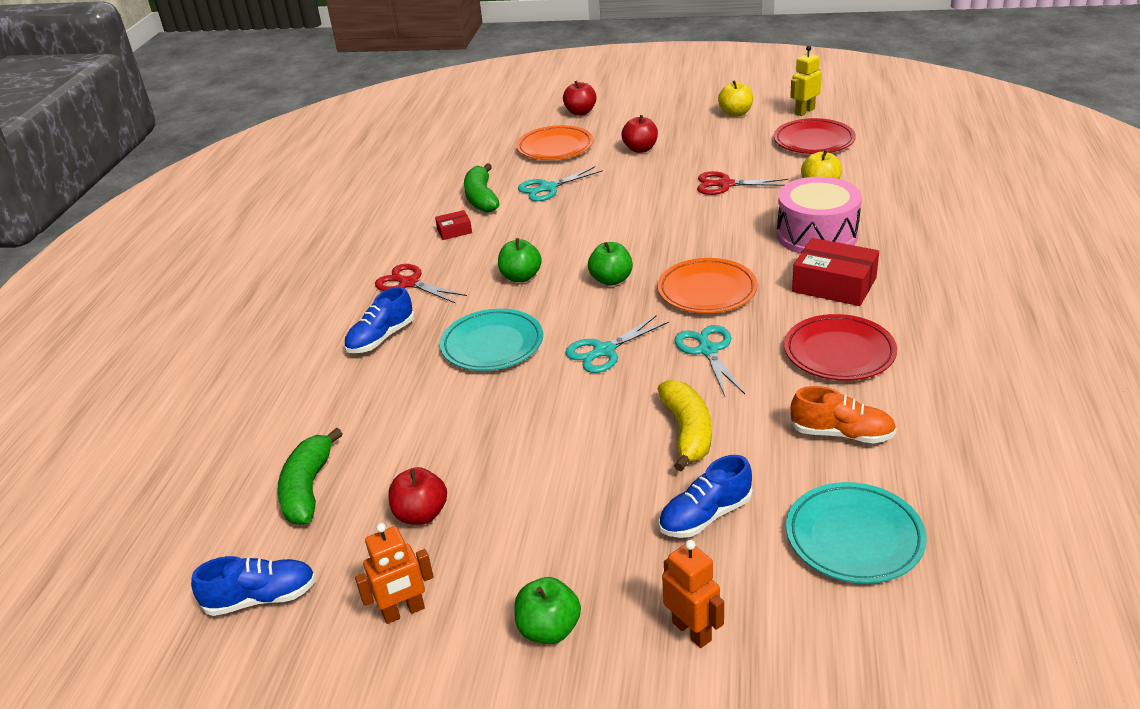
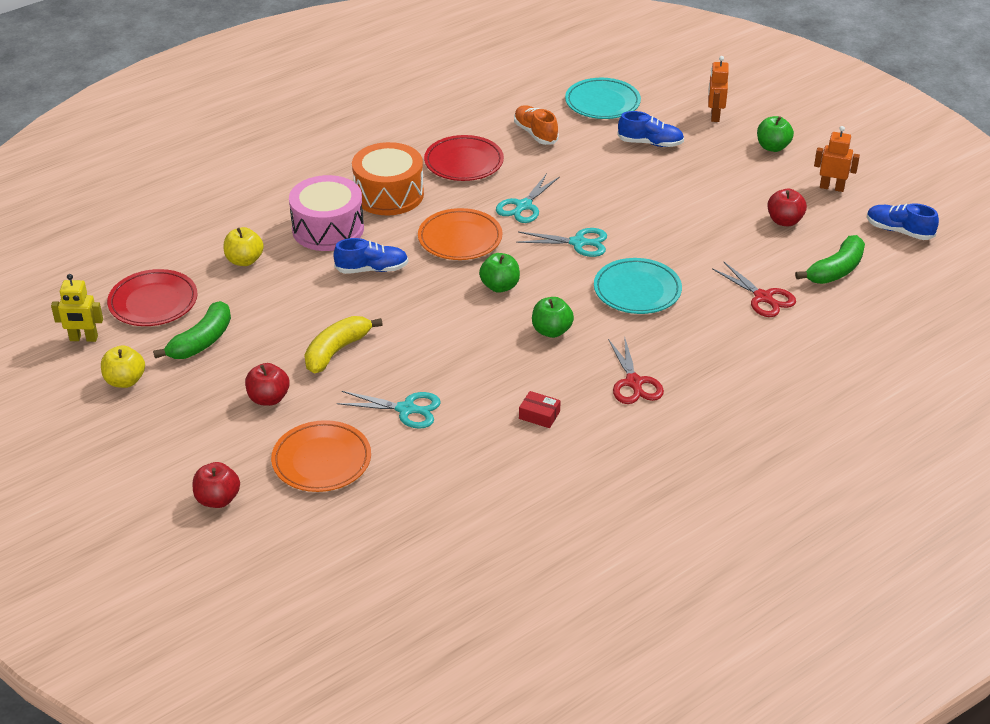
camera: 140 degrees left, 5 degrees up
(381, 338) = (702, 345): blue shoe -> blue shoe (372, 269)
(481, 198) = (470, 440): green banana -> green banana (201, 341)
(687, 432) = (603, 176): yellow banana -> yellow banana (337, 351)
(725, 185) = (291, 310): red scissors -> red scissors (763, 298)
(834, 285) = (389, 194): red box -> orange drum

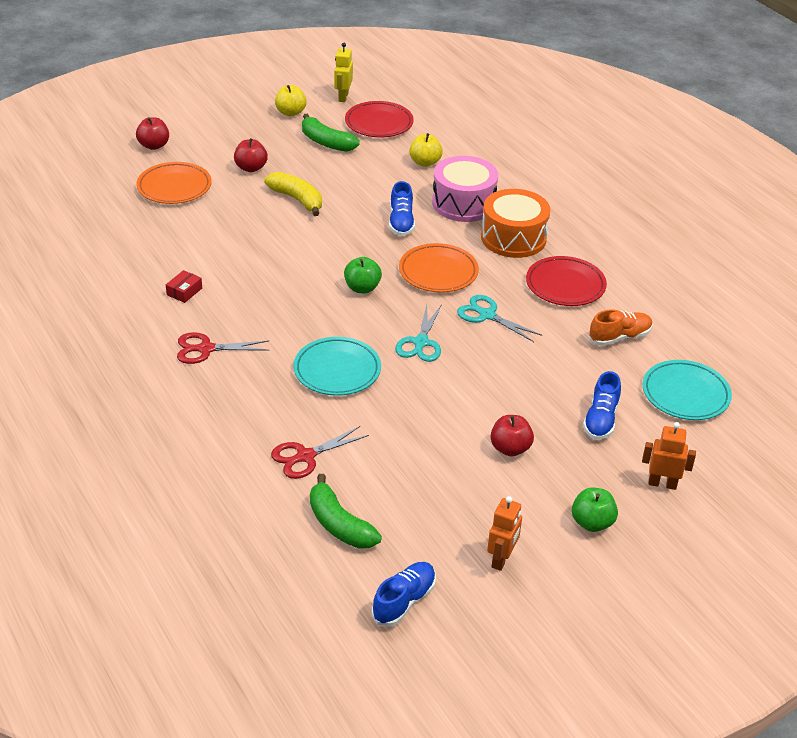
camera: 95 degrees right, 0 degrees up
(407, 409) = (216, 227): turquoise scissors -> none
(551, 331) = (291, 310): green apple -> none
(784, 221) = (438, 501): red apple -> red apple (510, 448)

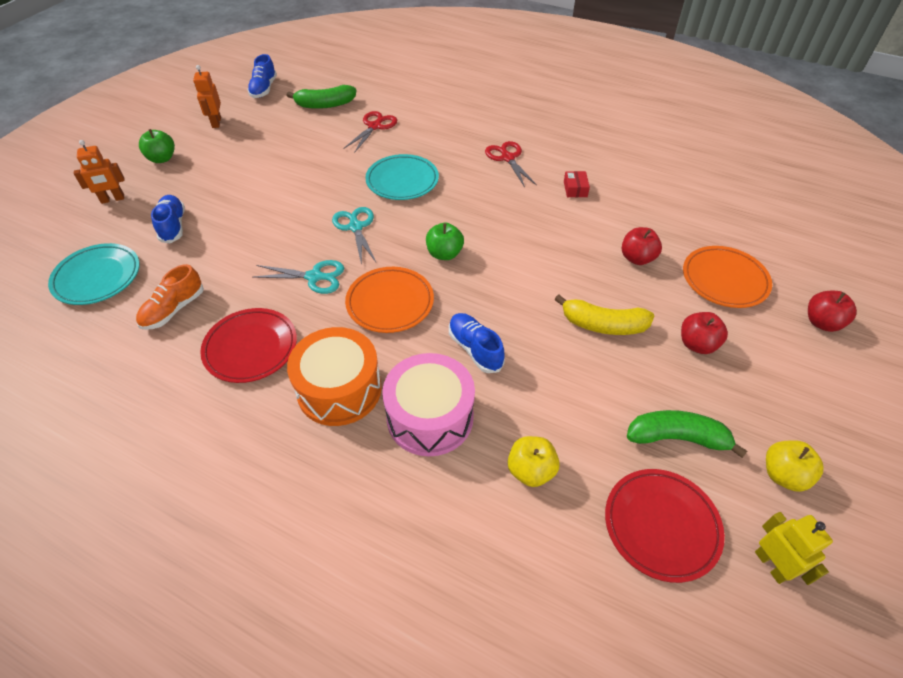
camera: 150 degrees right, 10 degrees up
(205, 349) = (507, 158): red scissors -> red scissors turned 75 degrees counterclockwise
(339, 524) = (325, 105): green banana -> green banana turned 150 degrees clockwise
(510, 448) = (239, 180): red apple -> red apple (637, 258)

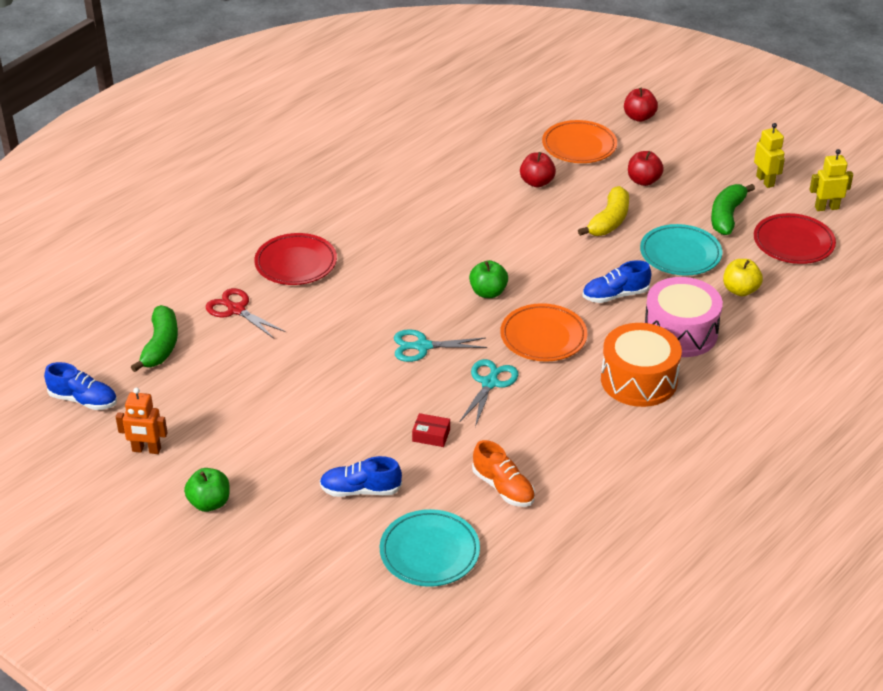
camera: 75 degrees left, 10 degrees down
(112, 199) = (281, 548): orange robot -> none
(251, 348) = (574, 433): red plate -> red plate (296, 263)
(402, 181) = (357, 303): turquoise plate -> turquoise plate (680, 254)
(507, 158) = (351, 223): red scissors -> none
(575, 189) = (425, 192): red box -> red box (431, 435)
(783, 475) = (765, 181): yellow apple -> yellow robot

